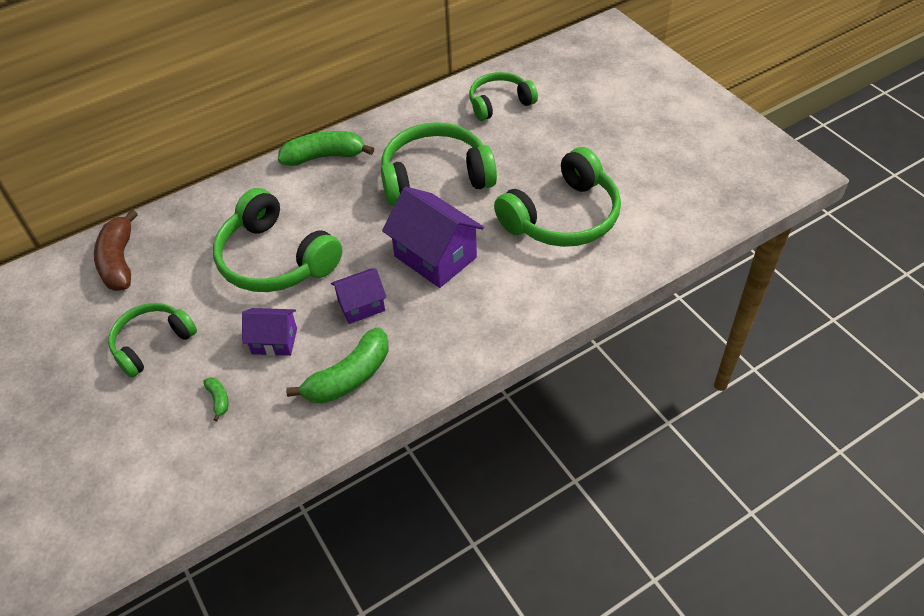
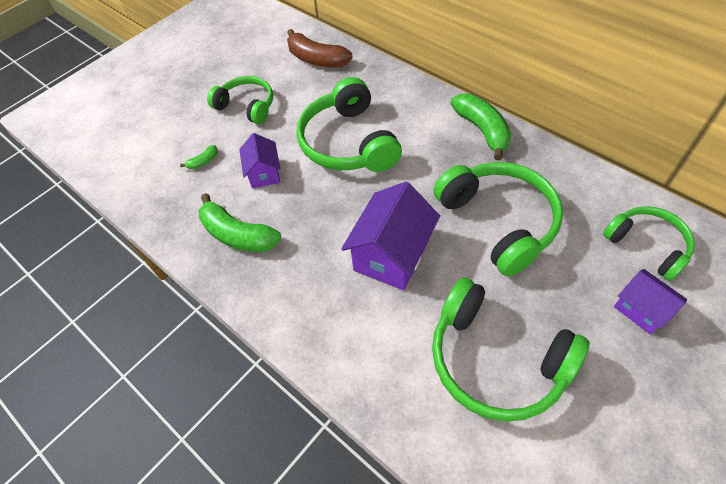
camera: 75 degrees right, 5 degrees up
(120, 261) = (316, 59): brown banana -> brown banana turned 120 degrees counterclockwise
(275, 259) = (348, 142): green headphones -> green headphones turned 45 degrees counterclockwise
(361, 306) = (315, 217): purple house -> purple house (641, 309)

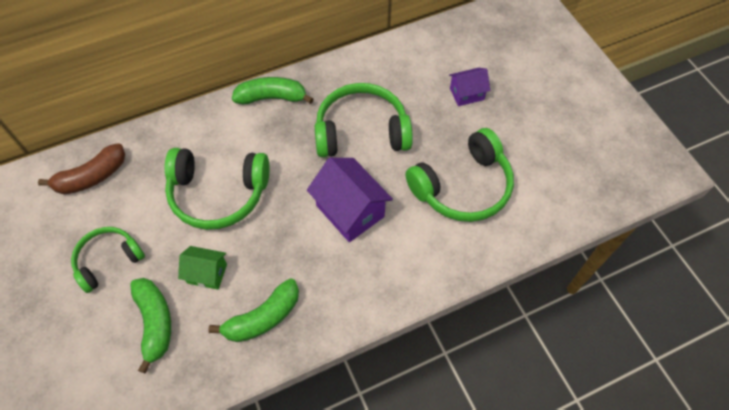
camera: 70 degrees left, 5 degrees up
(203, 161) = (155, 323): green banana -> green banana, size x2.26
(264, 173) = (207, 273): purple house -> green house
(647, 246) = (426, 64): green headphones -> none

